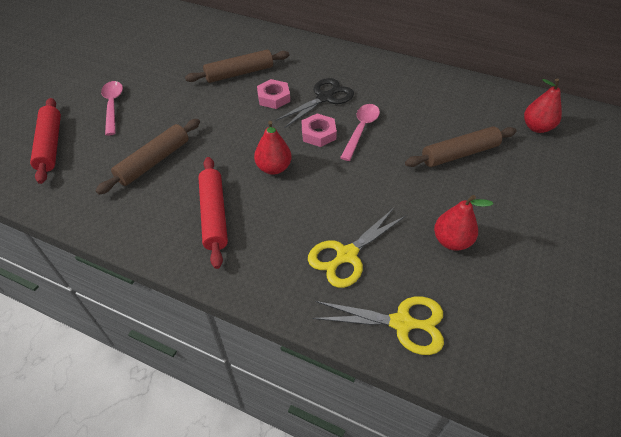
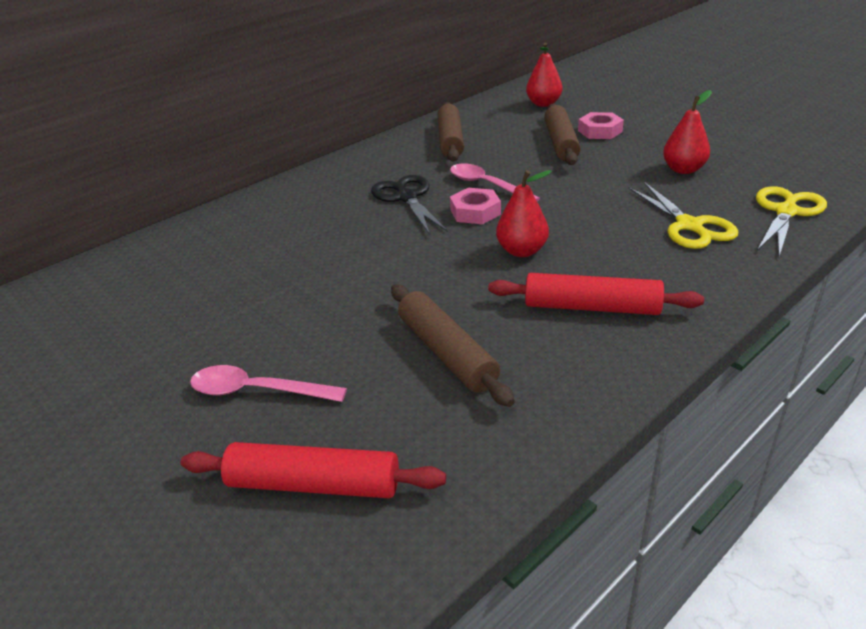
camera: 65 degrees left, 15 degrees down
(239, 73) = (290, 252): brown rolling pin -> brown rolling pin (450, 140)
(273, 98) = (375, 232): pink nut -> pink nut (600, 131)

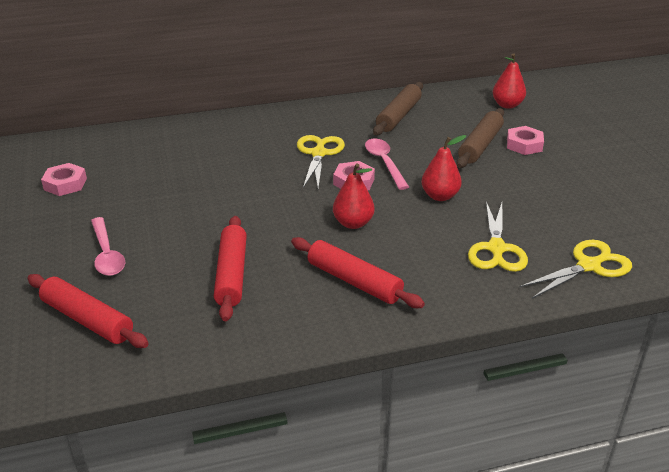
camera: 25 degrees right, 0 degrees up
(112, 329) = (65, 184): none -> pink nut
(257, 391) = (106, 254): pink spoon -> pink spoon turned 150 degrees counterclockwise
(406, 197) = (319, 153): black scissors -> yellow scissors
(447, 353) = (232, 274): brown rolling pin -> red rolling pin
(683, 170) = (551, 201): red pear -> red pear (440, 196)

